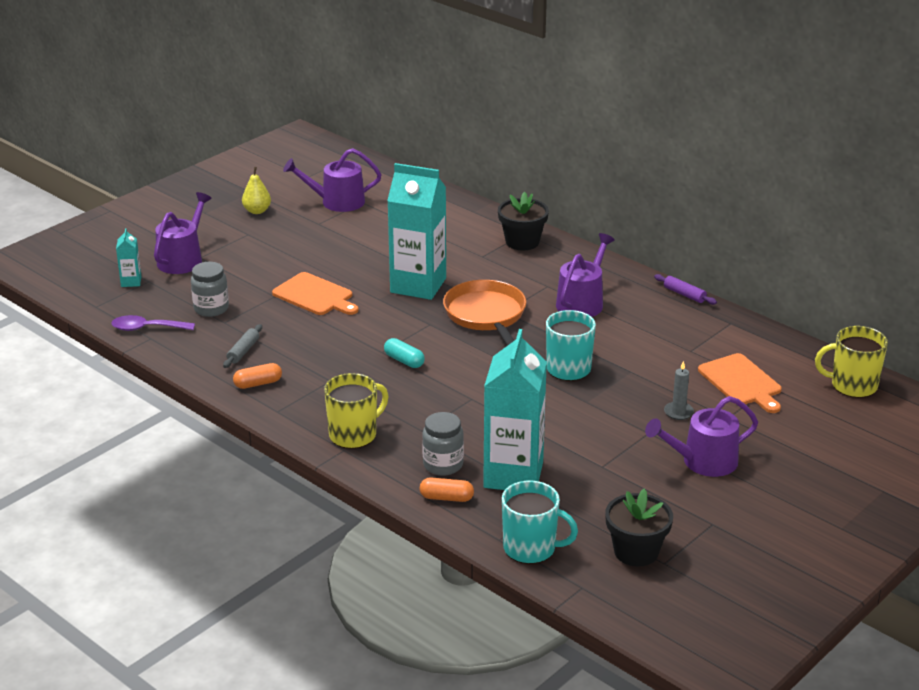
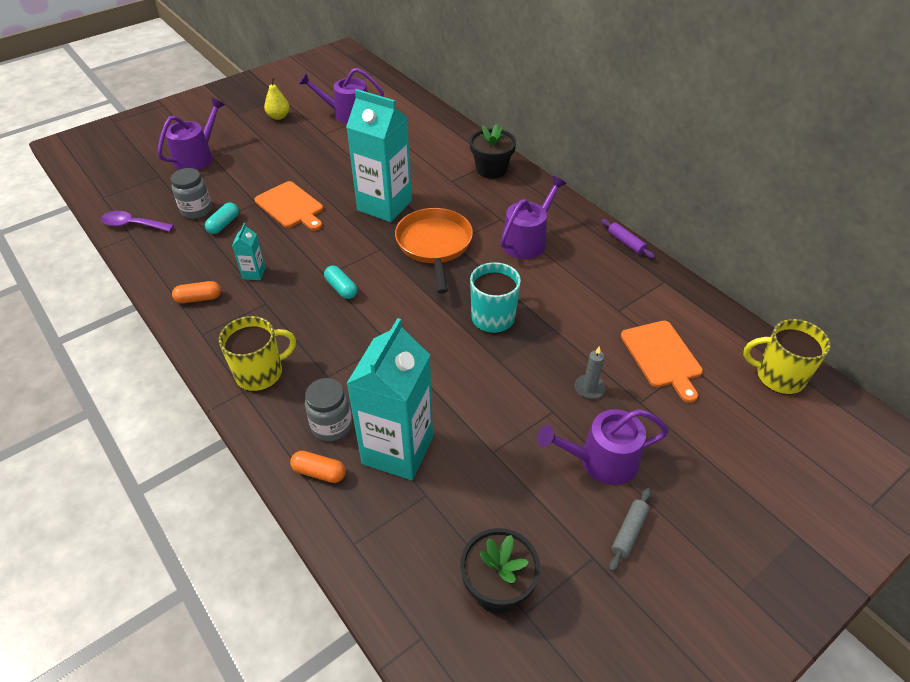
camera: 10 degrees right, 15 degrees up
(131, 282) = (144, 175): turquoise carton -> turquoise carton (254, 273)
(243, 351) = (202, 259): grey rolling pin -> grey rolling pin (629, 532)
(249, 318) = (224, 224): none -> turquoise capsule
(530, 548) = (383, 563): turquoise mug -> none

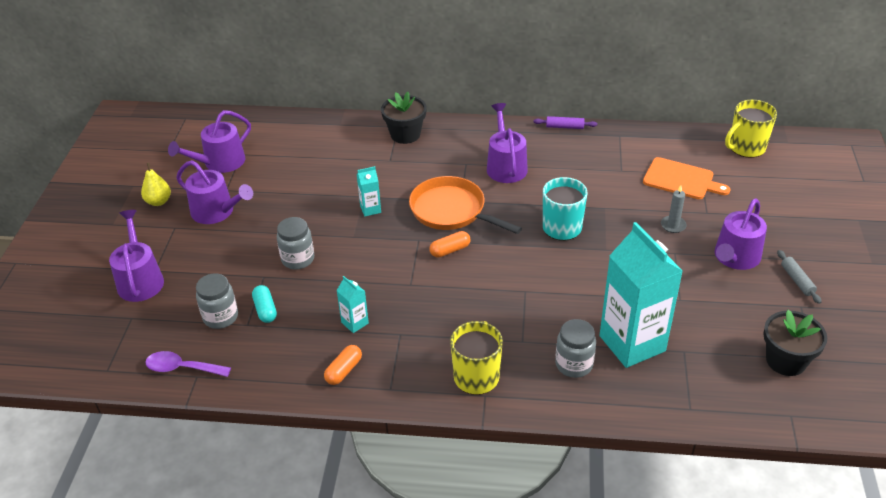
camera: 45 degrees left, 5 degrees down
(132, 225) = (182, 368): purple spoon -> purple spoon turned 45 degrees clockwise
(290, 206) = (298, 259): orange cutting board -> grey jar
(297, 144) = (216, 212): none -> purple watering can
(319, 472) = (611, 394): orange capsule -> orange capsule (450, 250)
(341, 288) = (437, 284): turquoise capsule -> none
(384, 205) = (370, 209): turquoise carton -> turquoise carton, size x0.43

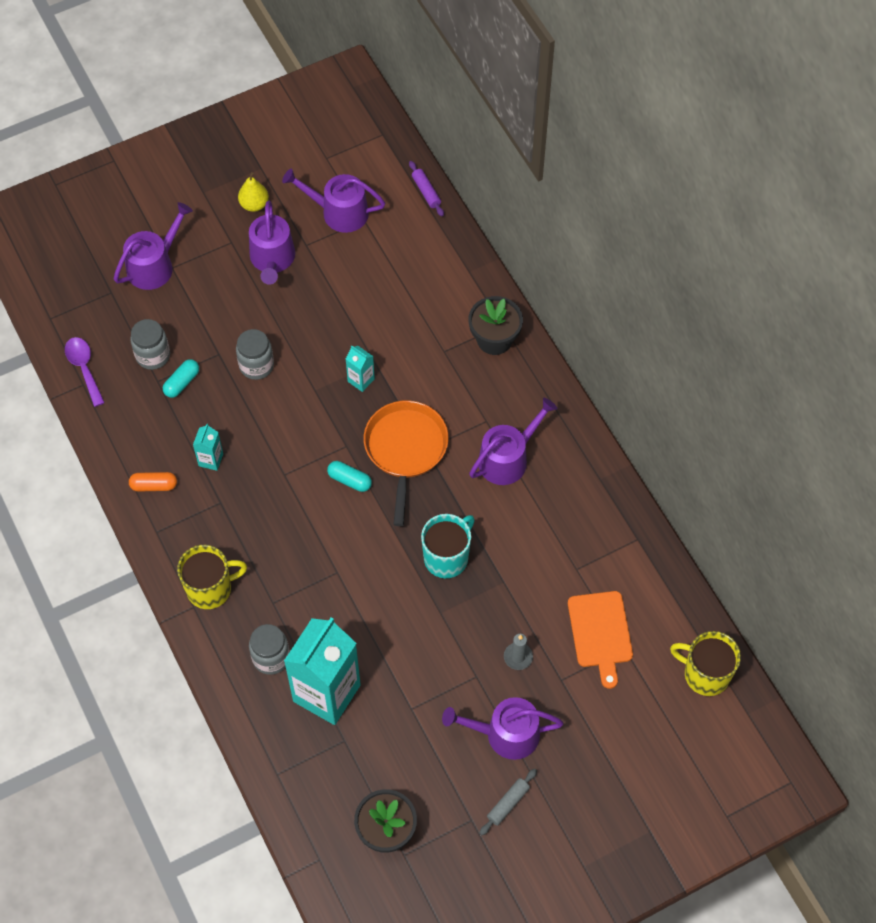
camera: 55 degrees right, 20 degrees up
(450, 250) = (349, 480): orange capsule -> turquoise capsule
(564, 127) = (615, 479): purple rolling pin -> purple rolling pin (426, 192)

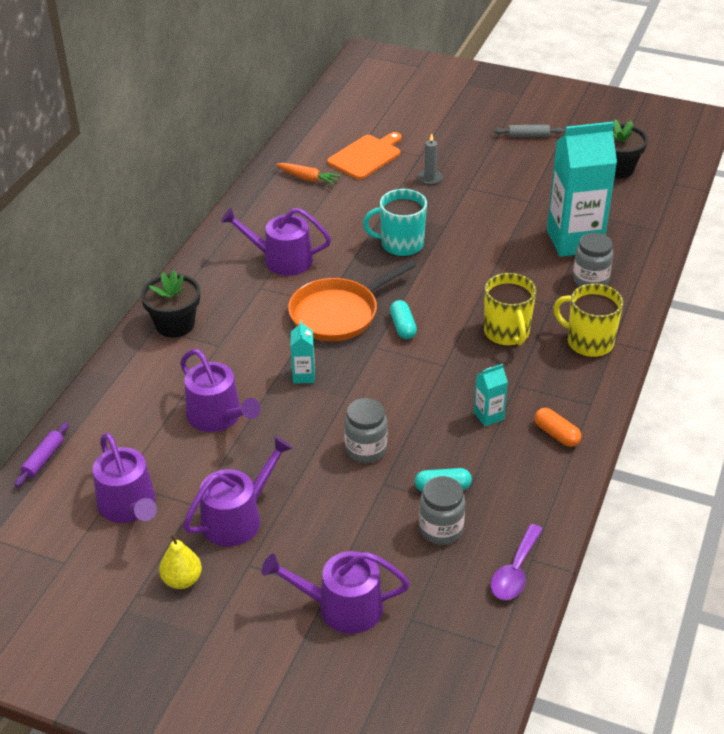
camera: 130 degrees left, 20 degrees down
(505, 734) = (488, 157): purple watering can -> purple watering can (218, 416)
(607, 559) = (308, 178): none -> orange carrot
(705, 674) = (339, 108): yellow mug -> yellow mug (507, 333)

